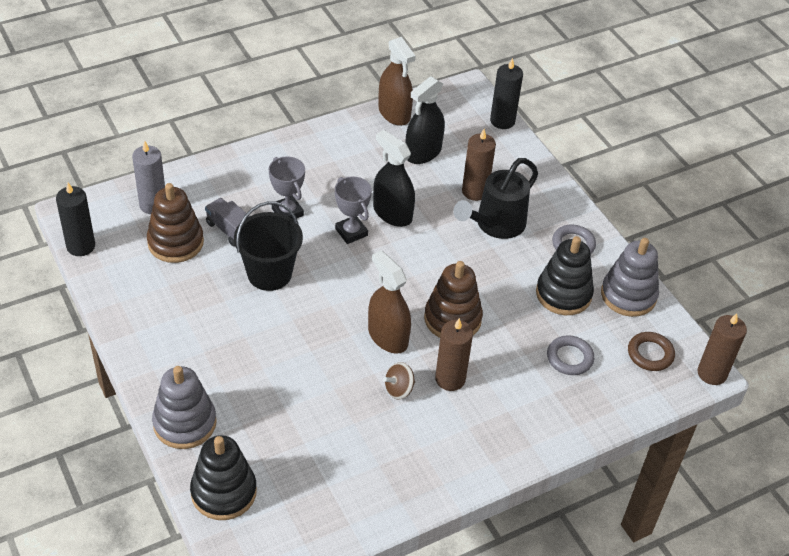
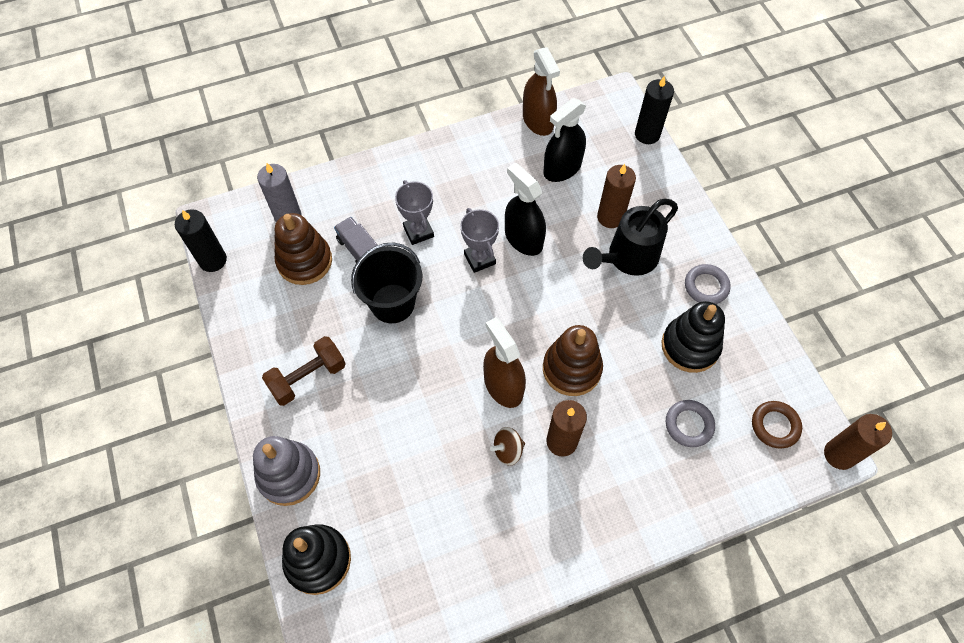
camera: 10 degrees right, 15 degrees up
(192, 341) = (308, 377): none -> brown dumbbell
(628, 295) = (758, 352): grey stacking toy -> none

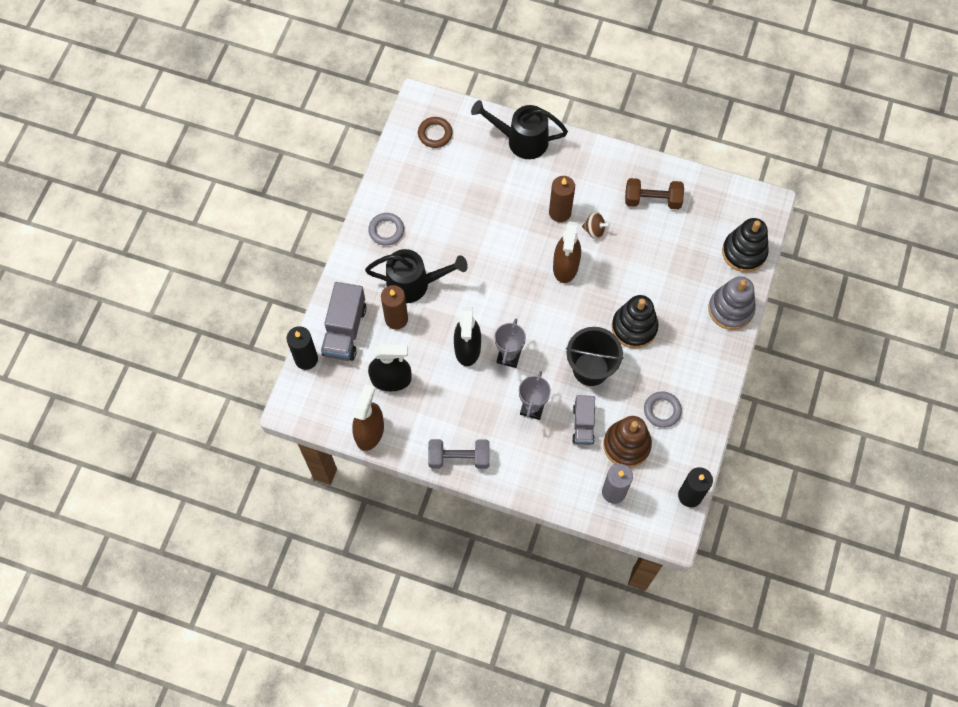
camera: 140 degrees left, 5 degrees up
(308, 377) = (680, 360): brown dumbbell -> brown dumbbell (652, 200)
(446, 151) = (459, 458): none -> grey dumbbell
(571, 369) = (516, 245): brown stacking toy -> none
(642, 176) = (345, 330): none -> grey truck
(682, 496) = (521, 140): none -> black watering can
(689, 425) = (481, 168): grey ring -> grey ring (662, 410)
(690, 346) = (434, 206): black stacking toy -> black stacking toy (634, 327)
(839, 454) = (417, 97): brown candle -> none

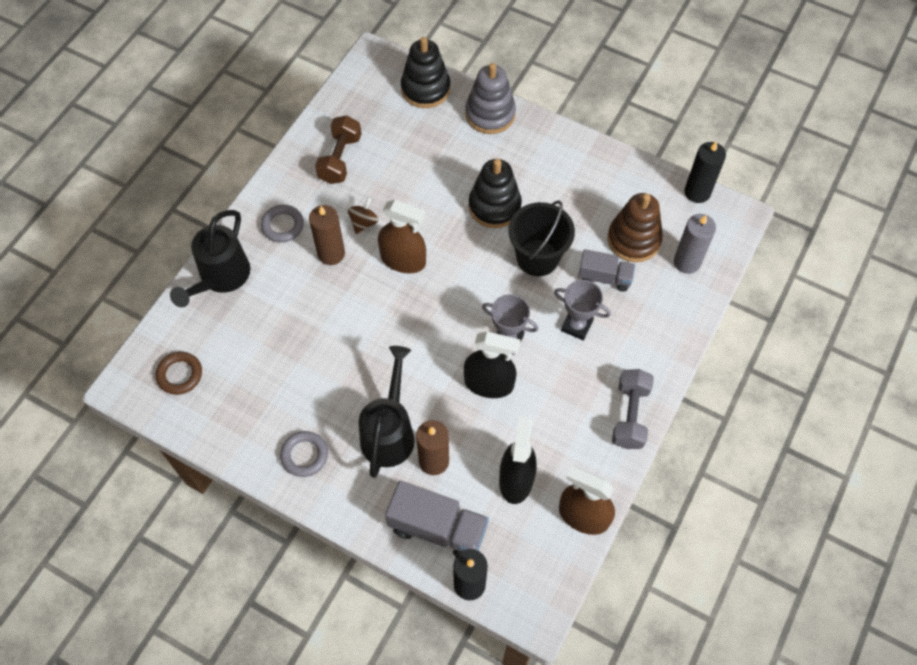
camera: 80 degrees left, 5 degrees down
(662, 410) = (597, 199): grey ring -> grey ring (283, 225)

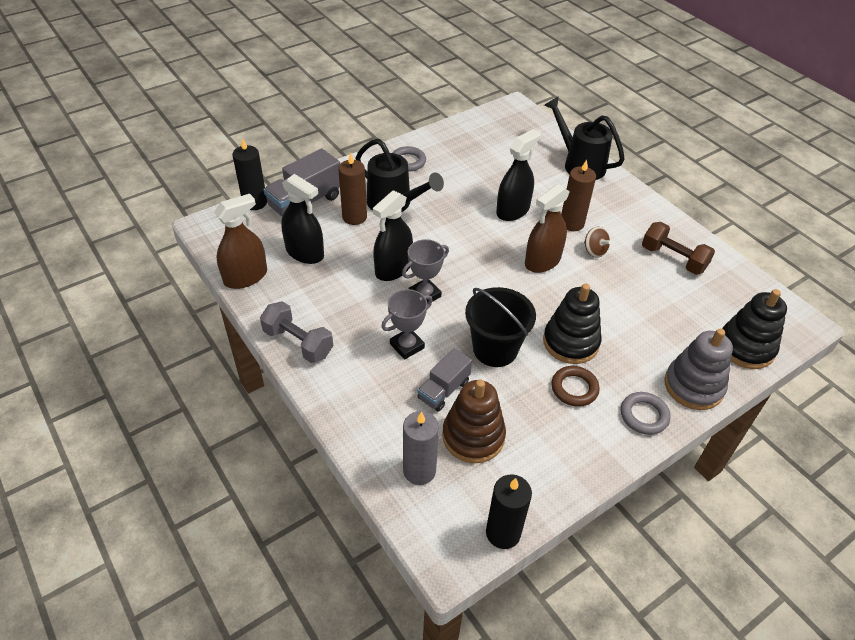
camera: 115 degrees right, 15 degrees down
(180, 375) = (508, 128): brown ring -> brown ring (574, 388)
(283, 225) = (614, 206): grey ring -> grey ring (644, 415)
(339, 312) = (513, 210): none -> black spray bottle

